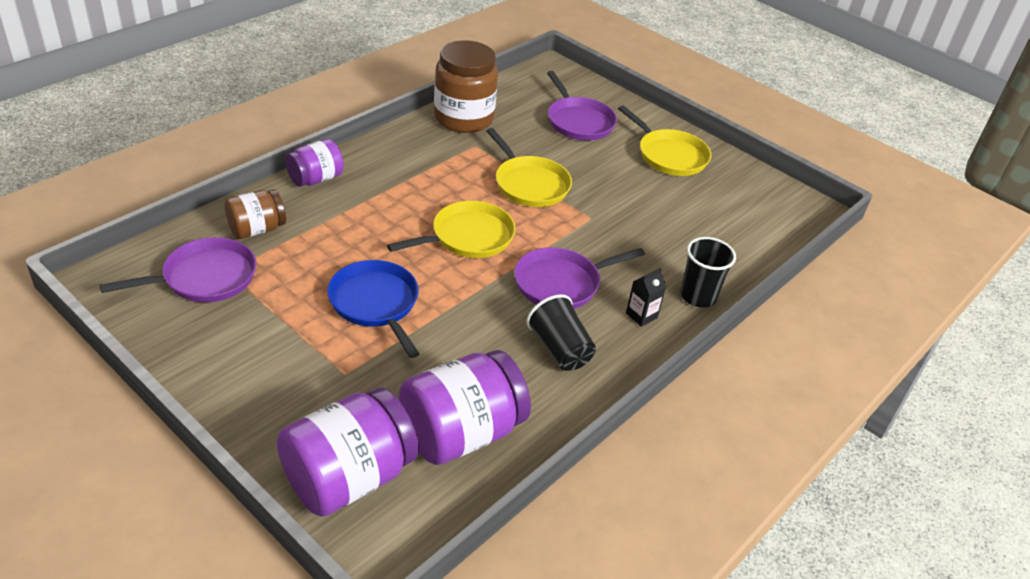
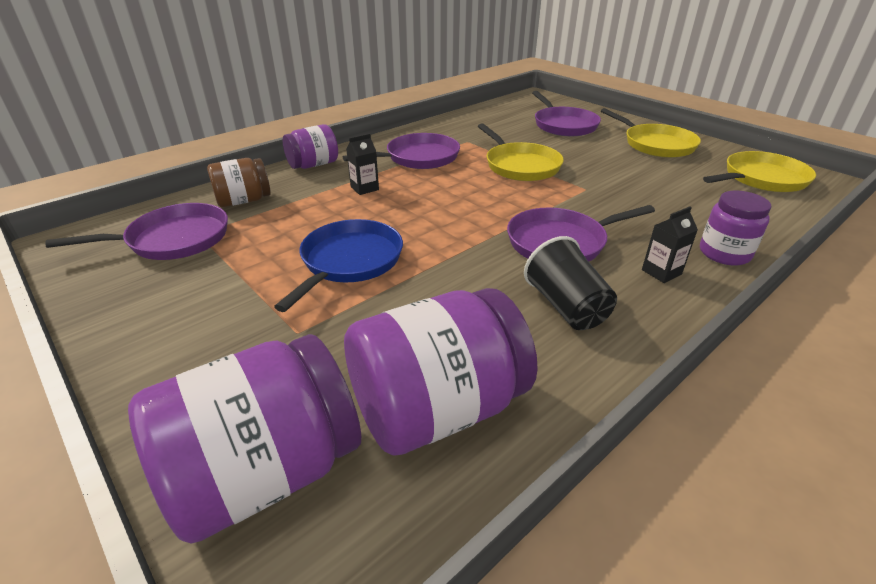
camera: 10 degrees right, 5 degrees down
(375, 214) = (364, 188): none -> black carton
(375, 303) = (349, 261): blue pan -> blue pan turned 45 degrees clockwise
(425, 170) = (419, 158): none -> purple pan
(463, 118) = (457, 125): brown jar -> none
(468, 237) = (458, 204): yellow pan -> yellow pan (761, 179)
(698, 296) = (724, 253): black cup -> purple jar

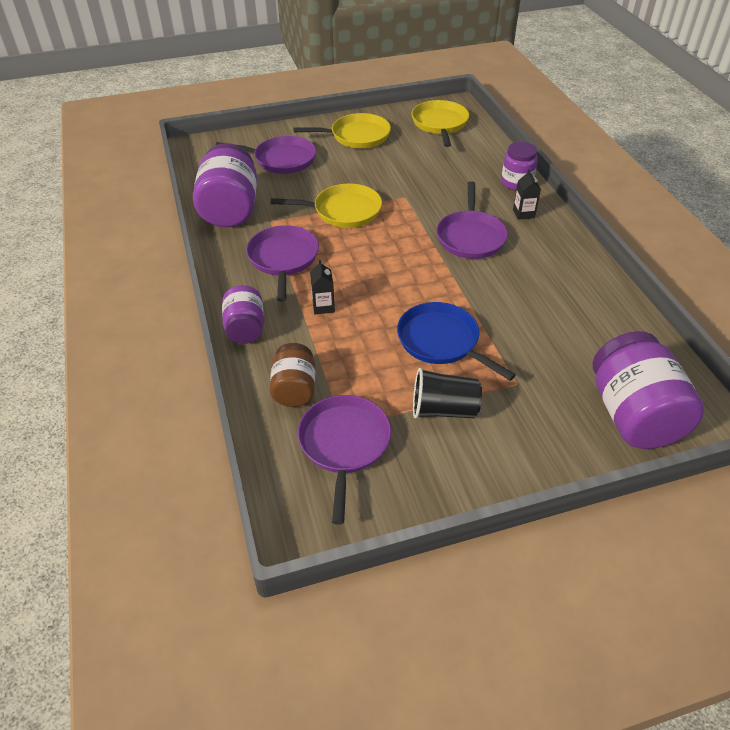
camera: 65 degrees left, 10 degrees up
(437, 409) = (607, 339): purple jar -> purple jar (230, 209)
(566, 307) = (541, 262): black cup -> black cup (443, 410)

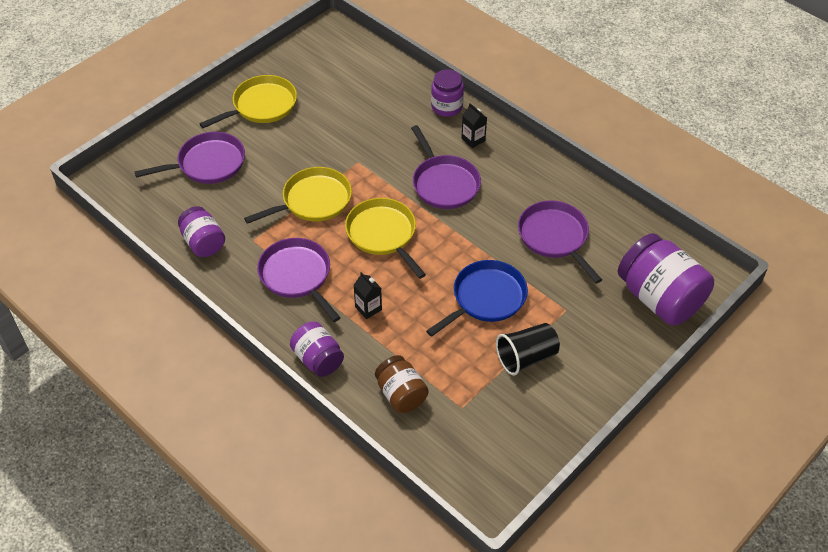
camera: 30 degrees left, 5 degrees up
(230, 209) = (203, 243): purple jar -> purple jar, size x0.58
(344, 444) = (473, 421): purple pan -> purple pan (554, 237)
(440, 124) = (332, 60): yellow pan -> yellow pan (383, 234)
(441, 341) = (486, 298): blue pan -> blue pan turned 120 degrees clockwise

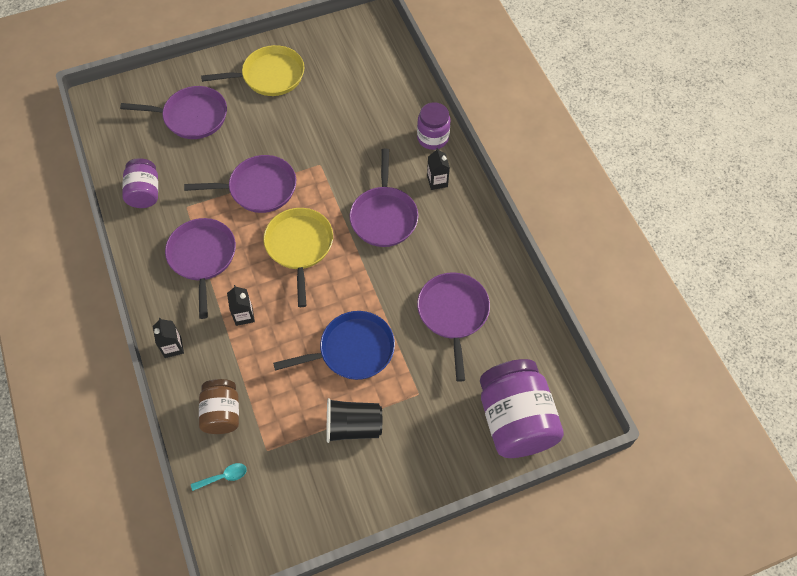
camera: 25 degrees right, 10 degrees up
(313, 200) = (259, 188): yellow pan -> purple pan
(318, 359) = (173, 347): purple jar -> black carton
(437, 444) = (224, 477): none -> turquoise spoon

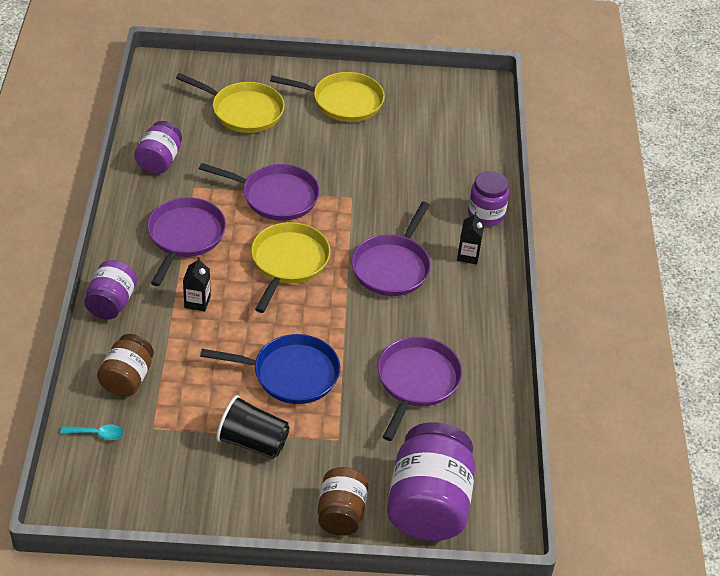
camera: 20 degrees right, 15 degrees down
(173, 347) = (111, 303): black carton -> purple jar
(192, 116) = (244, 111): purple pan -> yellow pan
(454, 460) = (341, 513): none -> brown jar

